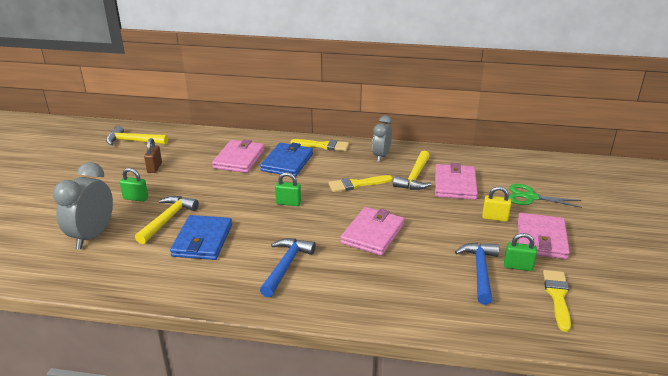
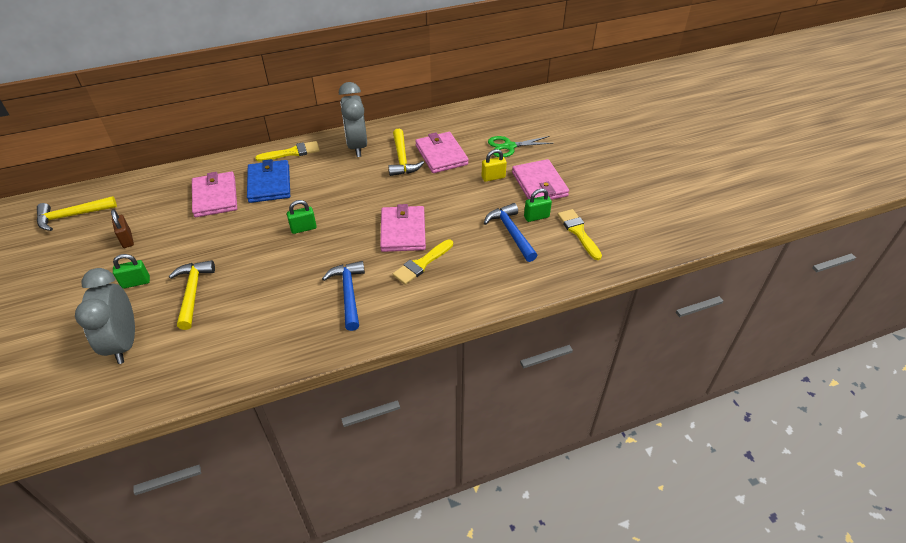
camera: 30 degrees left, 15 degrees up
(202, 240) = (248, 300): blue wallet -> none
(356, 184) = (354, 185): yellow brush -> yellow brush (422, 264)
(381, 156) = (357, 146): grey clock -> grey clock, size x1.51

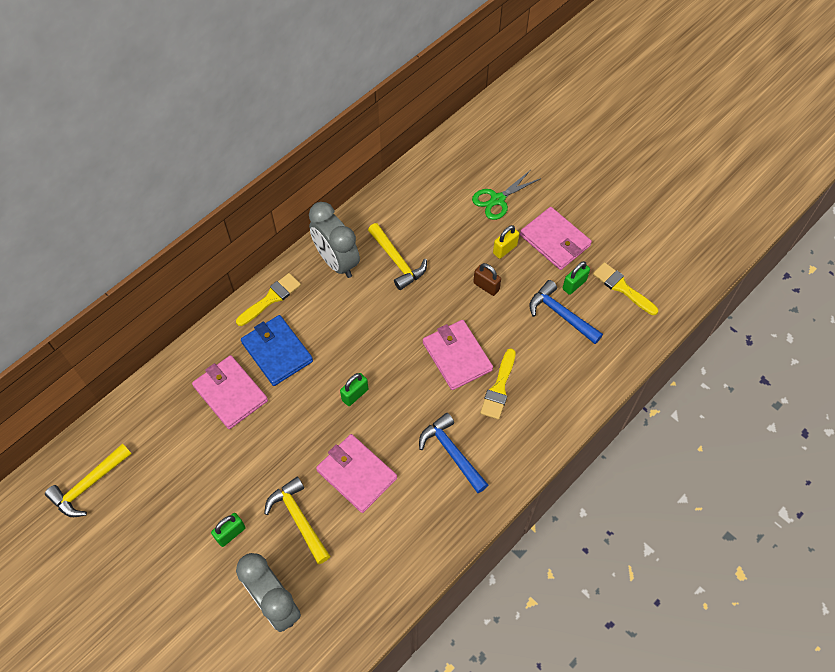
camera: 25 degrees left, 15 degrees up
(127, 239) = (177, 488): brown padlock -> brown padlock (486, 286)
(441, 155) = (434, 239): pink wallet -> pink wallet (356, 474)

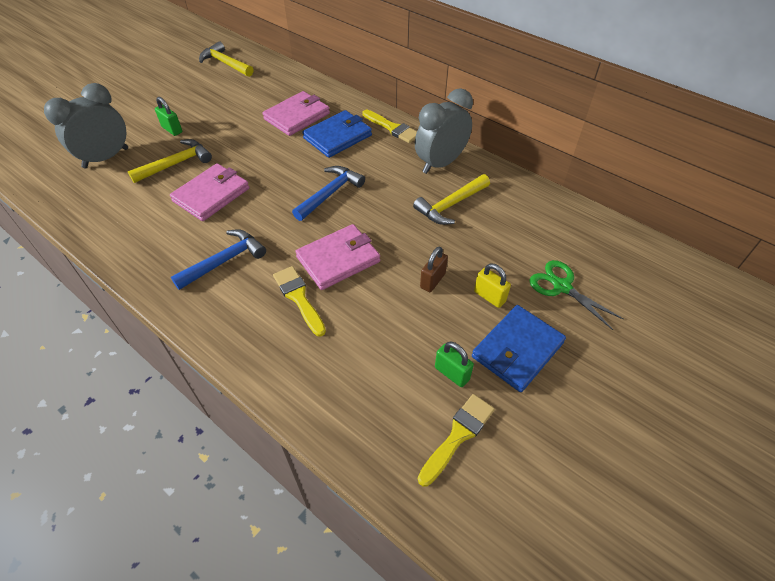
camera: 85 degrees right, 10 degrees down
(355, 395) = (293, 187): green padlock -> none
(499, 388) = (299, 298): yellow brush -> yellow brush turned 45 degrees clockwise
(555, 240) = (517, 350): pink wallet -> blue wallet
(561, 314) = (404, 358): blue hammer -> blue hammer (330, 194)

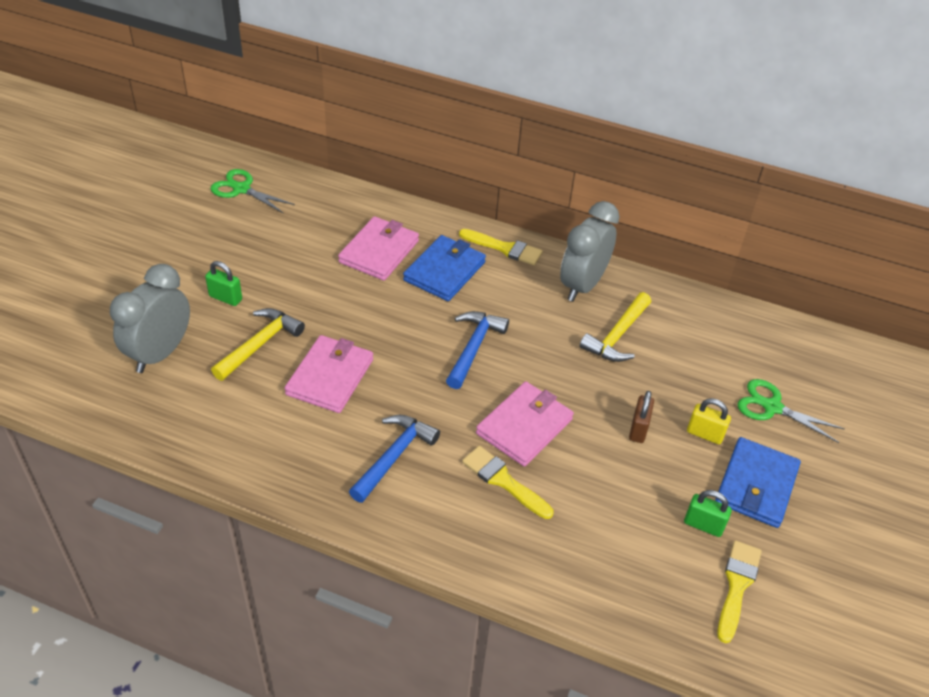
camera: 20 degrees left, 5 degrees down
(225, 63) = (241, 189): yellow hammer -> green scissors

